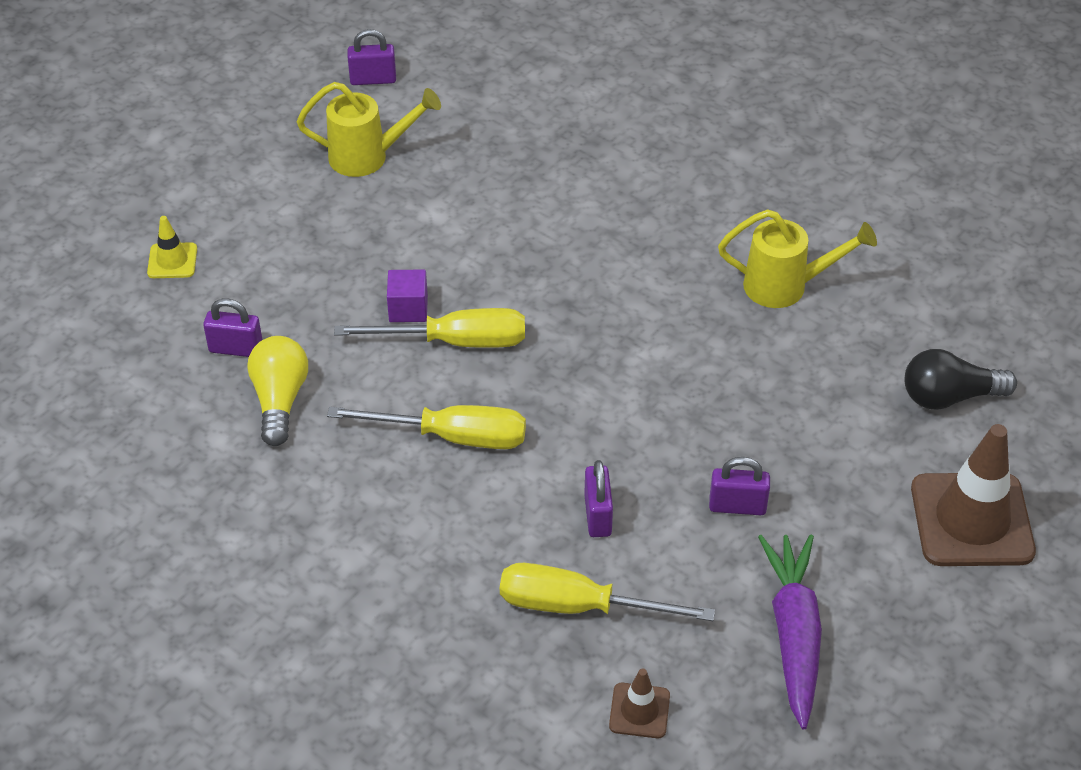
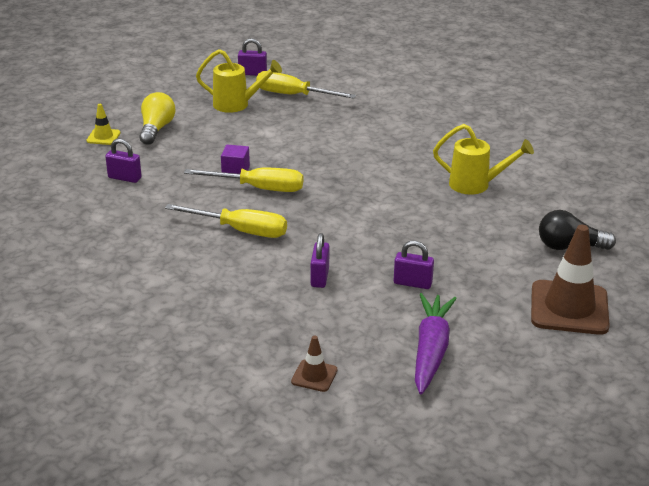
camera: 10 degrees right, 15 degrees down
(280, 400) = (141, 203): yellow light bulb -> yellow light bulb (156, 129)
(579, 606) = (292, 319): yellow screwdriver -> yellow screwdriver (293, 95)

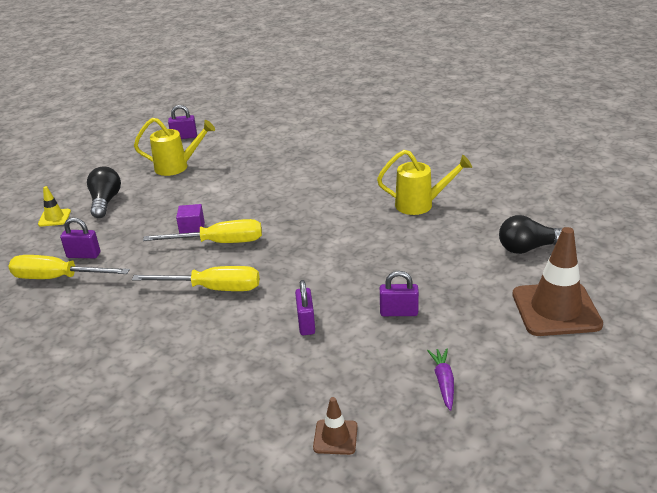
camera: 10 degrees left, 0 degrees up
(156, 129) = (105, 202): yellow light bulb -> black light bulb
(293, 95) = (227, 150): yellow screwdriver -> yellow screwdriver (58, 278)
(430, 350) = (443, 382): purple carrot -> purple carrot, size x0.53

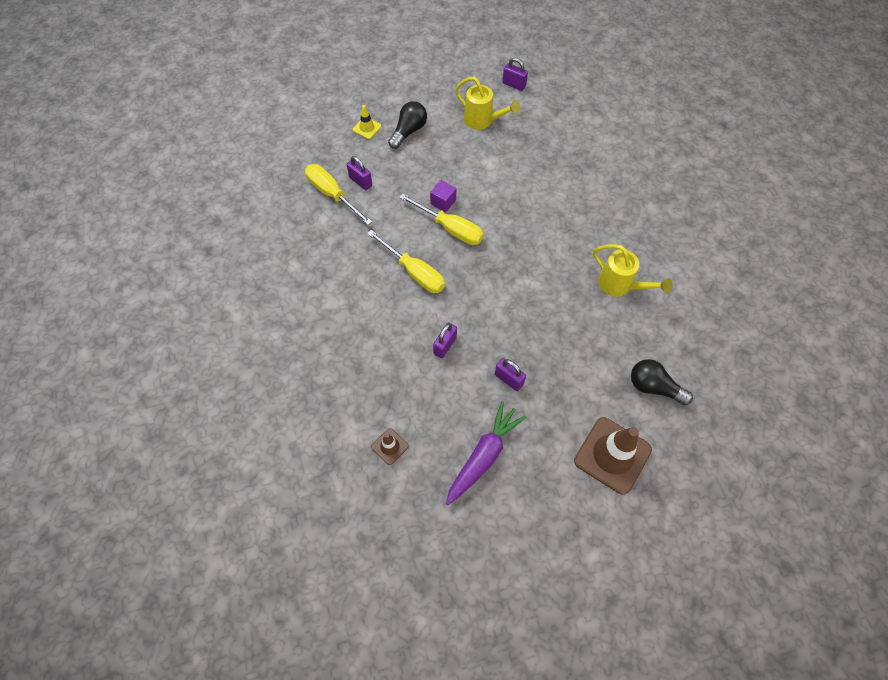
camera: 35 degrees right, 30 degrees up
(443, 382) = (483, 456): purple carrot -> purple carrot, size x1.88

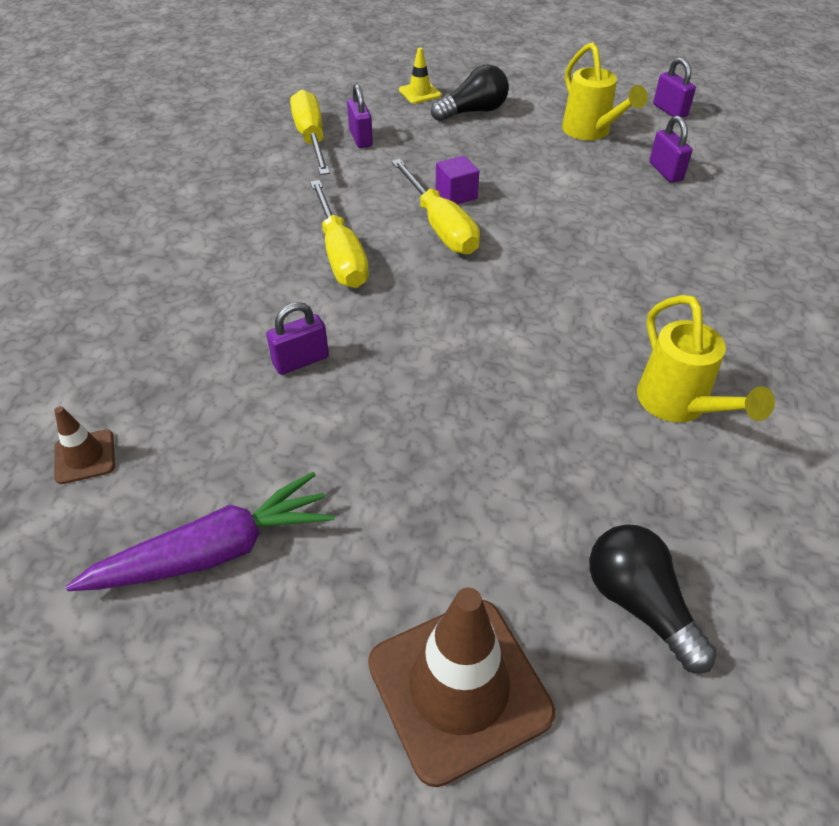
camera: 30 degrees right, 15 degrees down
(509, 379) = (362, 454): purple padlock -> purple padlock (665, 171)

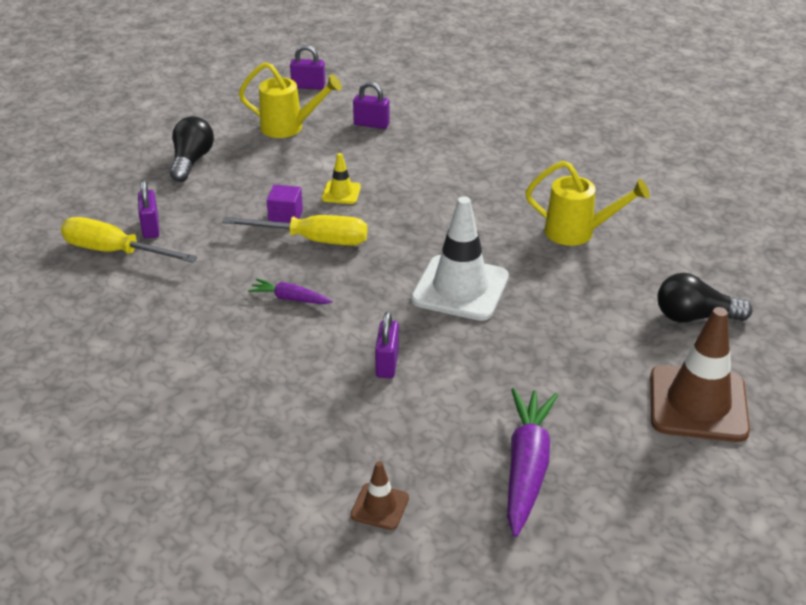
camera: 55 degrees left, 10 degrees down
(341, 254) = (290, 298): yellow screwdriver -> purple carrot
(360, 138) = (151, 227): purple padlock -> purple padlock turned 60 degrees clockwise
(420, 93) = (127, 172): yellow traffic cone -> yellow traffic cone (341, 193)
(470, 356) = (460, 288): none -> white traffic cone

